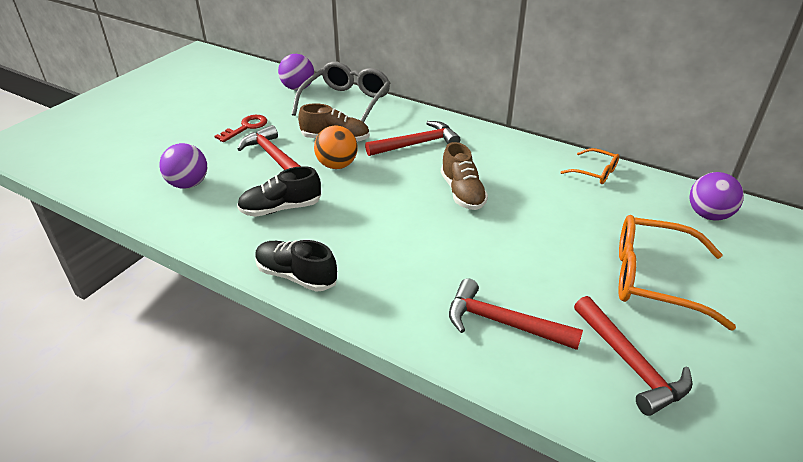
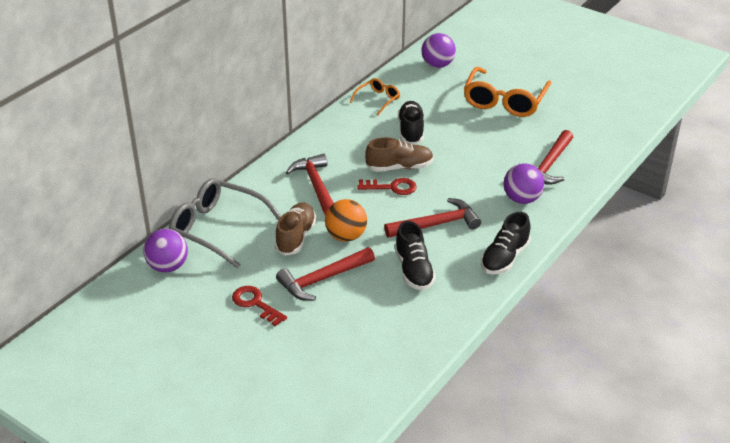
camera: 85 degrees left, 0 degrees up
(188, 184) = (366, 337): purple ball -> purple ball (522, 199)
(423, 189) = (391, 187): none -> red key
(540, 198) = (411, 131): none -> black shoe
(630, 363) = (577, 125): red hammer -> red hammer (436, 224)

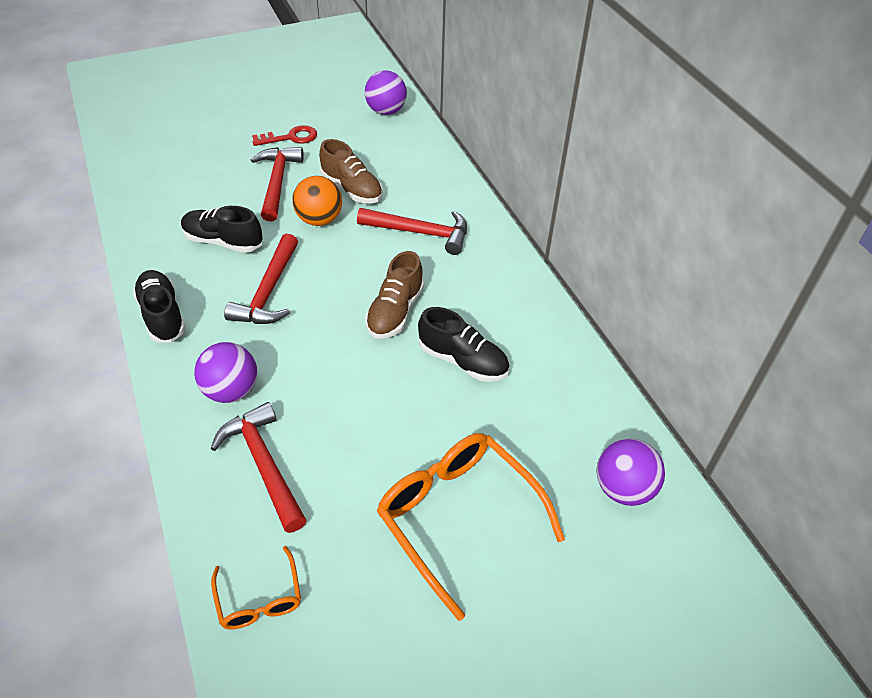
camera: 120 degrees right, 10 degrees up
(217, 229) = (411, 150): grey glasses -> none
(378, 100) = (563, 364): orange glasses -> orange glasses (259, 598)
(391, 187) = (364, 287): red key -> none

